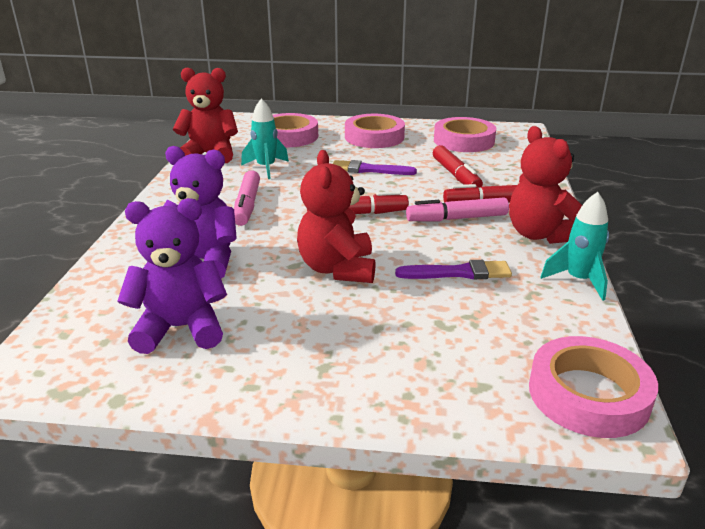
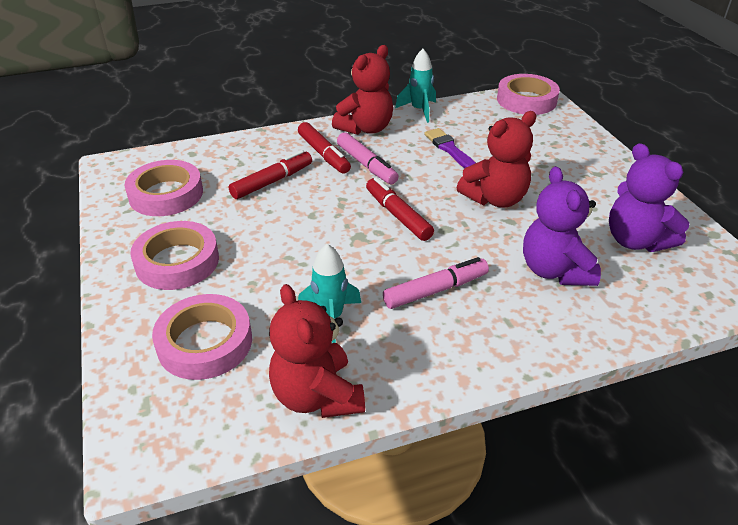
camera: 115 degrees left, 10 degrees up
(369, 170) = (289, 236): purple brush -> none

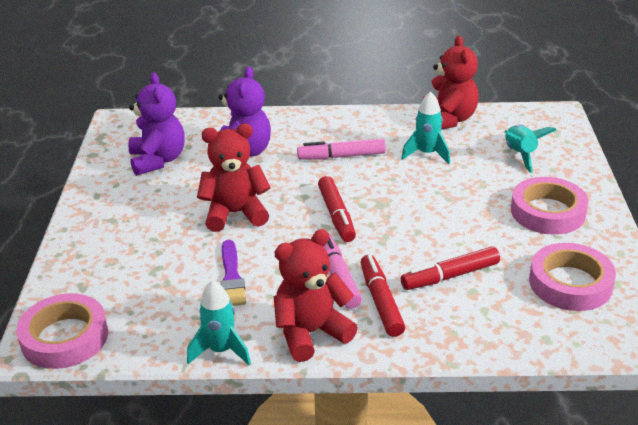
camera: 160 degrees left, 5 degrees down
(205, 342) = (520, 155): pink tape -> turquoise rocket

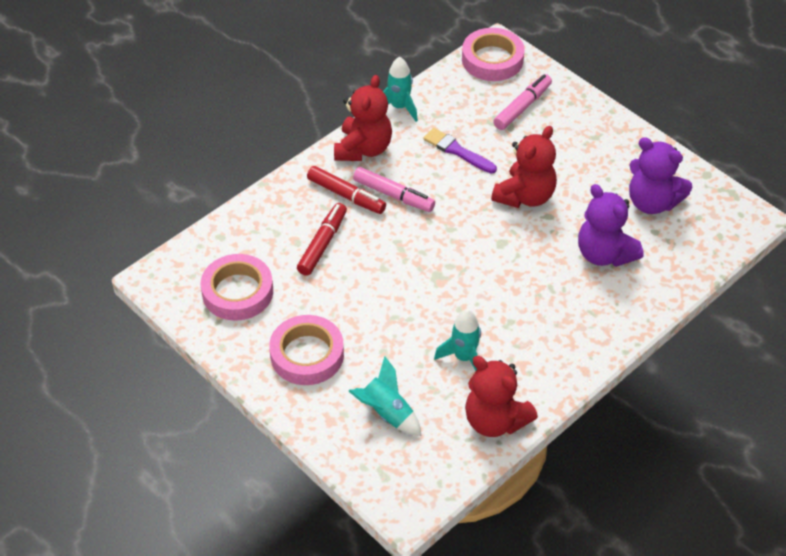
camera: 135 degrees right, 15 degrees up
(336, 215) = (455, 243): red marker -> none
(342, 156) = (526, 305): pink marker -> pink marker (522, 107)

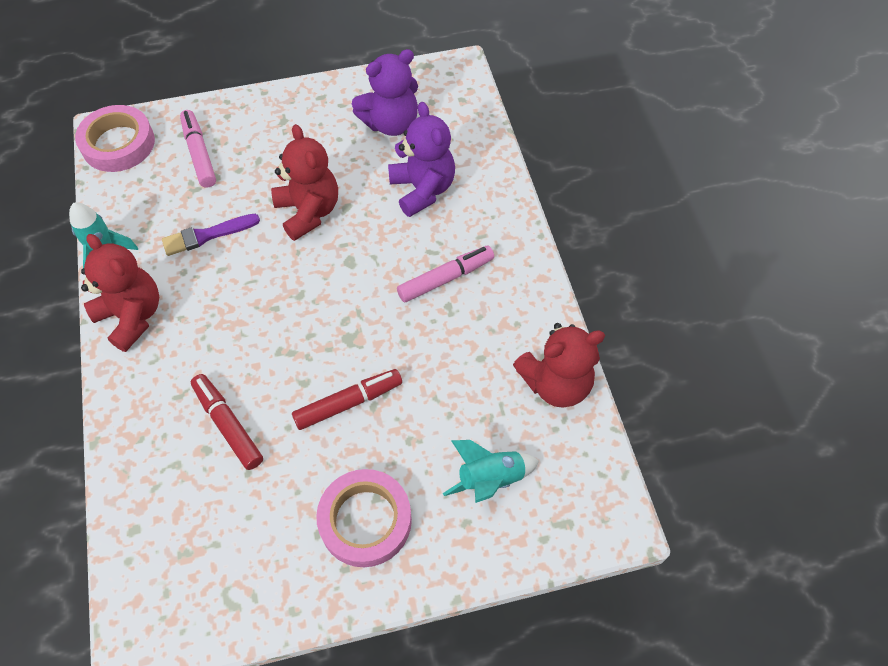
camera: 60 degrees left, 10 degrees up
(237, 292) = (228, 552): pink tape -> none
(346, 195) = (181, 366): red marker -> red marker (348, 403)
(393, 195) = (216, 321): pink marker -> pink marker (445, 278)
(464, 357) = (465, 369): turquoise rocket -> none
(604, 254) = (422, 189): purple teddy bear -> purple teddy bear turned 105 degrees counterclockwise

